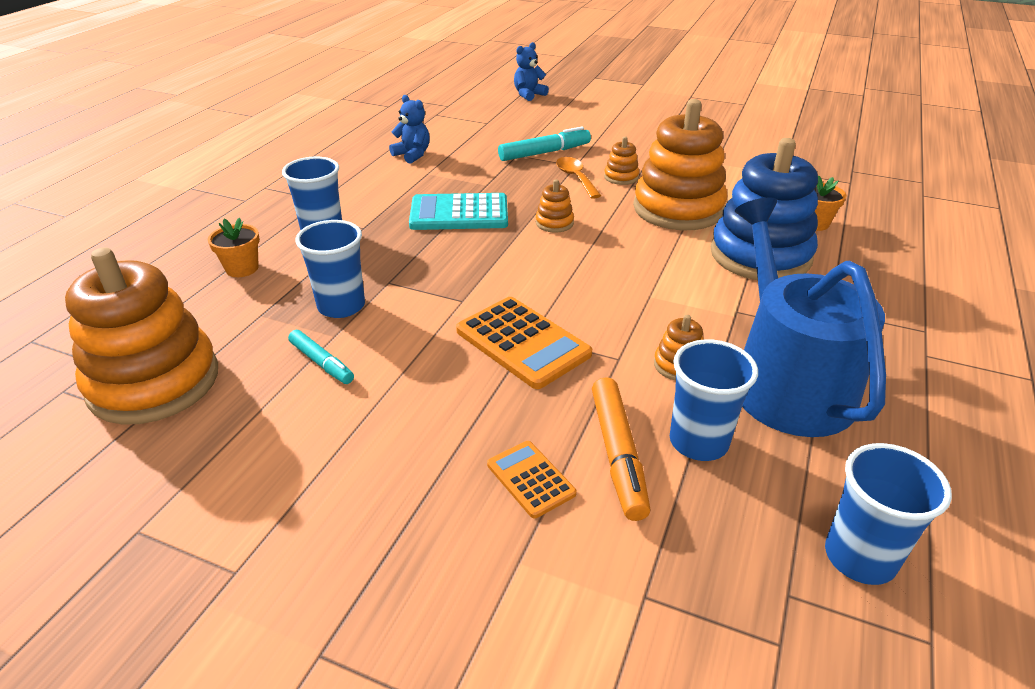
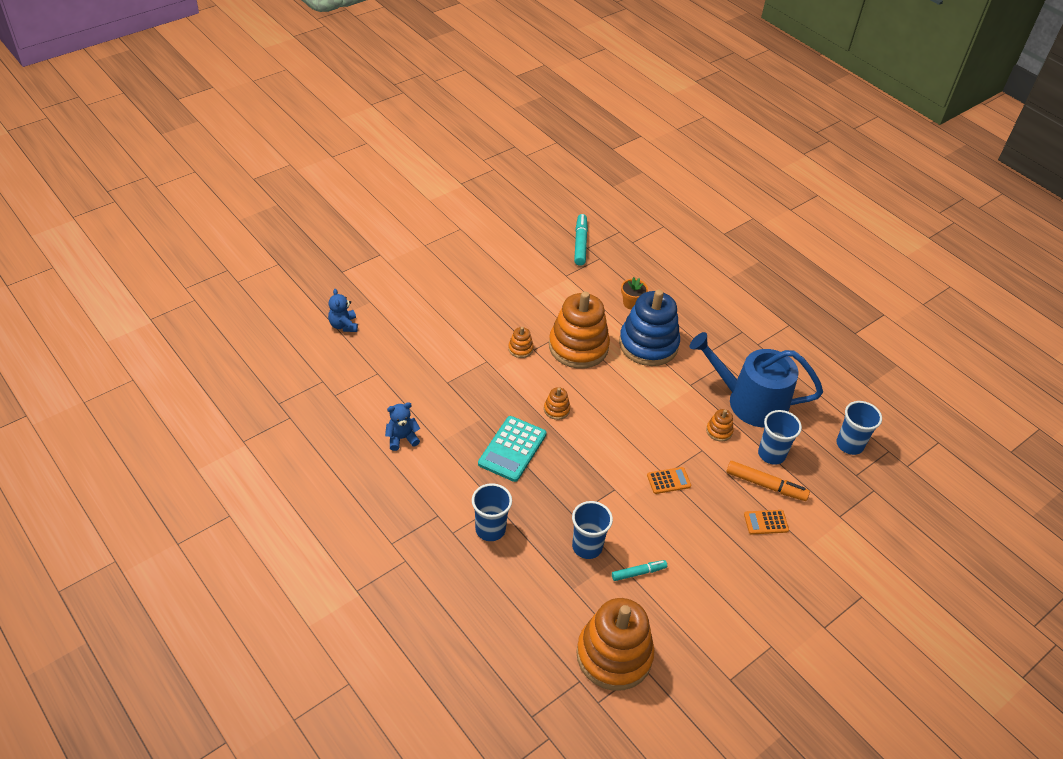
camera: 65 degrees left, 10 degrees up
(242, 268) = (510, 585): orange flower pot -> none
(522, 343) = (668, 481): orange calculator -> orange calculator, size x0.56
(544, 153) = (455, 367): turquoise marker -> turquoise marker (580, 244)
(575, 178) = (505, 370): orange spoon -> none

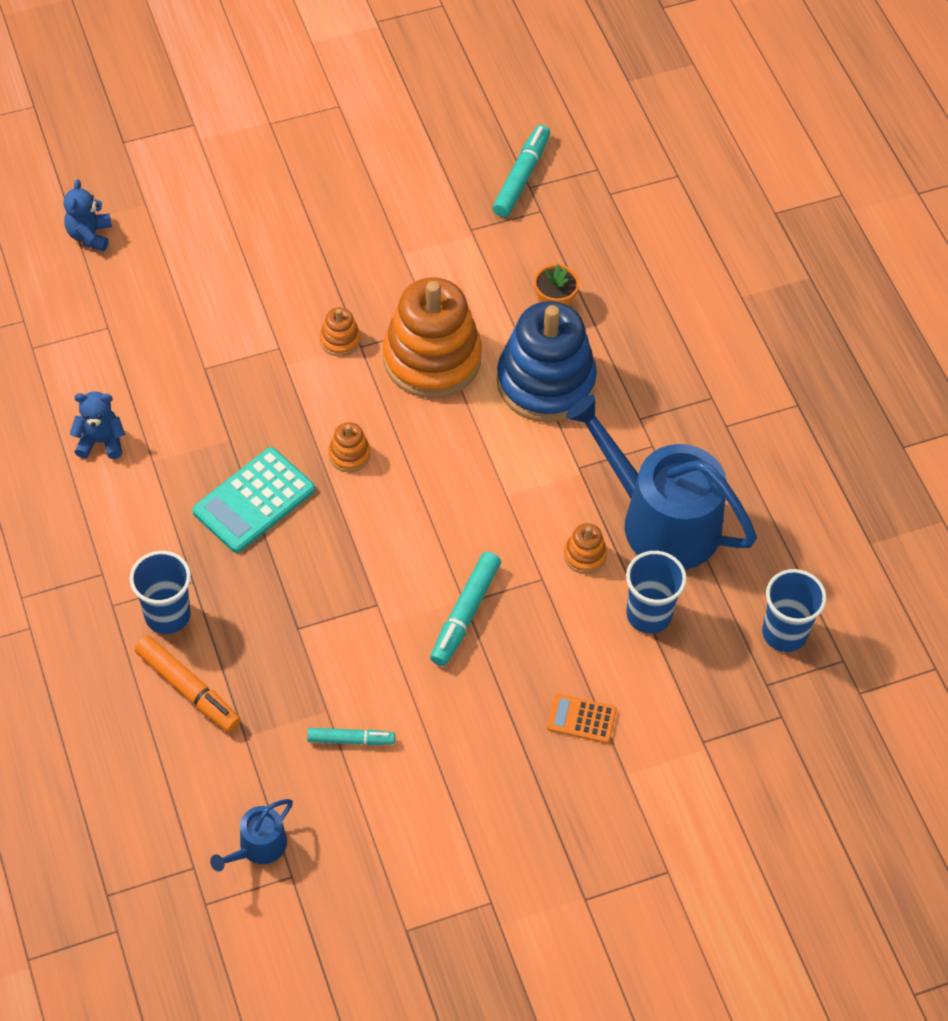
camera: 20 degrees right, 10 degrees up
(587, 547) = (294, 680): blue cup -> none
(614, 655) = (258, 847): orange stacking toy -> blue watering can
(668, 481) = (465, 613): orange calculator -> turquoise marker
(765, 485) = (612, 661): orange marker -> orange marker (188, 688)

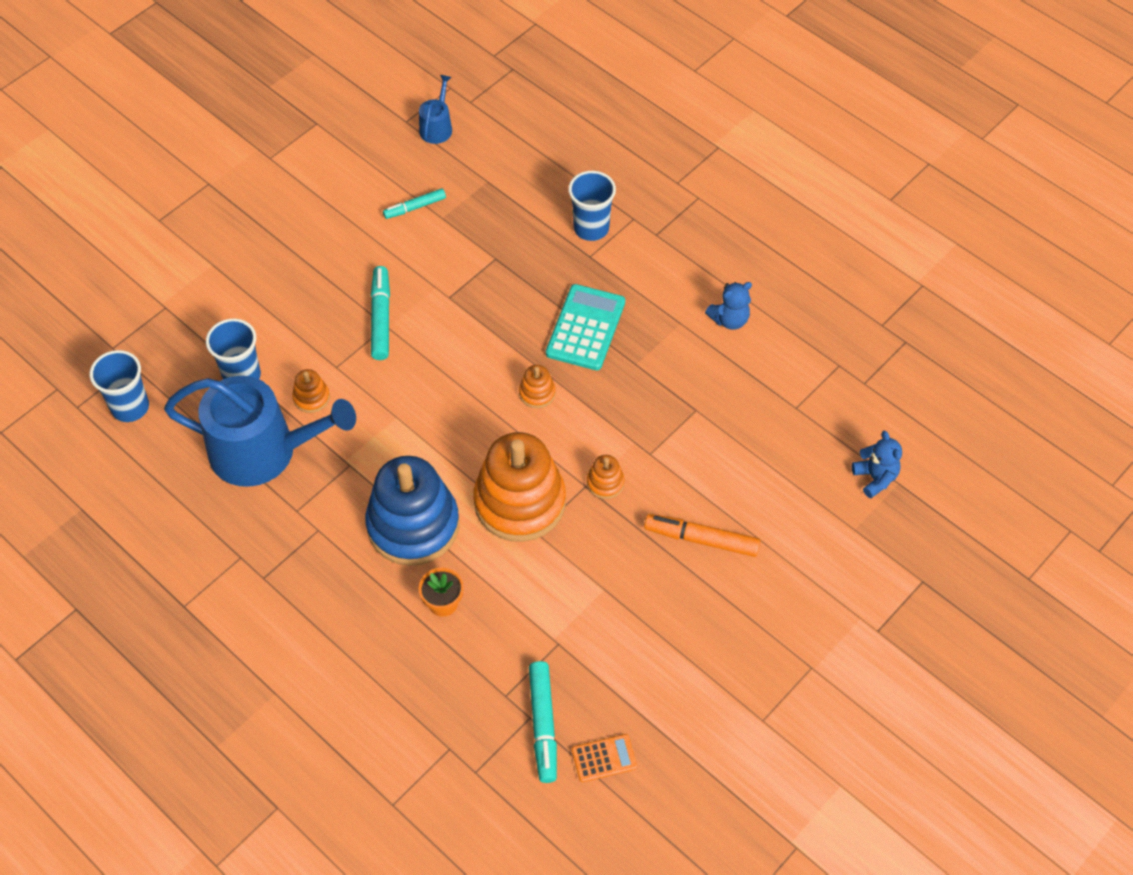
camera: 155 degrees right, 0 degrees up
(188, 688) = (544, 191): orange marker -> orange marker (702, 539)
(581, 719) = (260, 285): orange calculator -> orange calculator (604, 758)

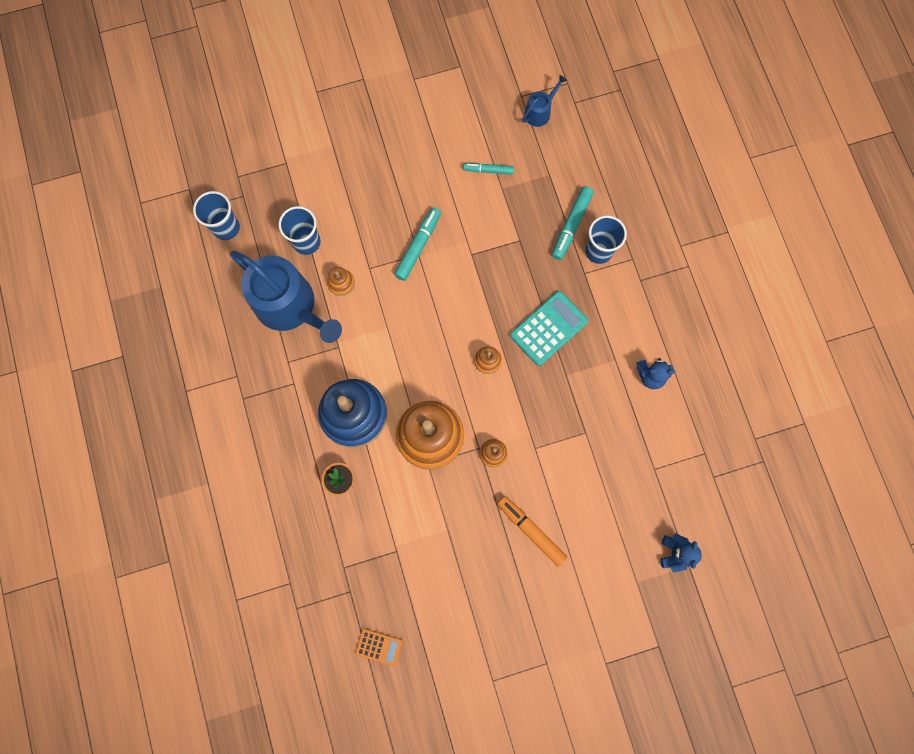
camera: 30 degrees right, 20 degrees up
(543, 724) = (355, 601): turquoise marker -> turquoise marker (571, 225)

